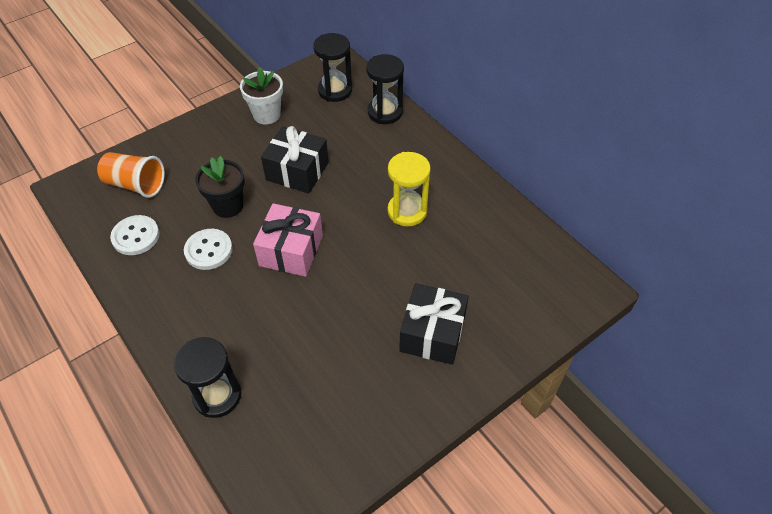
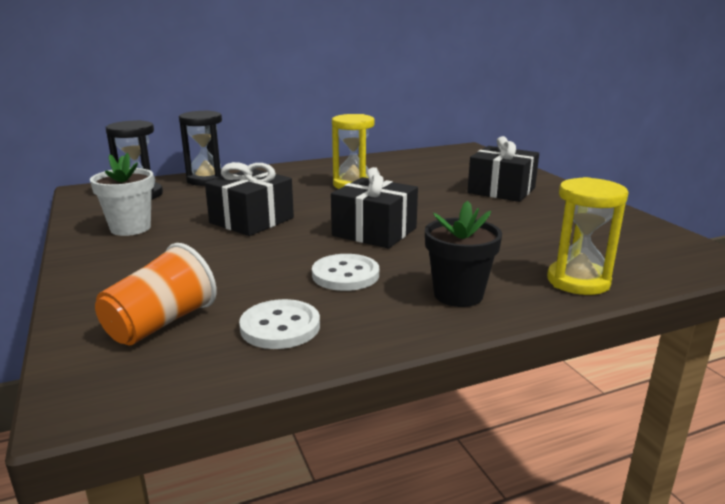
camera: 75 degrees left, 30 degrees down
(217, 395) = (578, 281): black hourglass -> yellow hourglass
(228, 206) = (274, 259): black flower pot -> black flower pot (458, 295)
(291, 250) = (374, 232): pink gift -> black gift

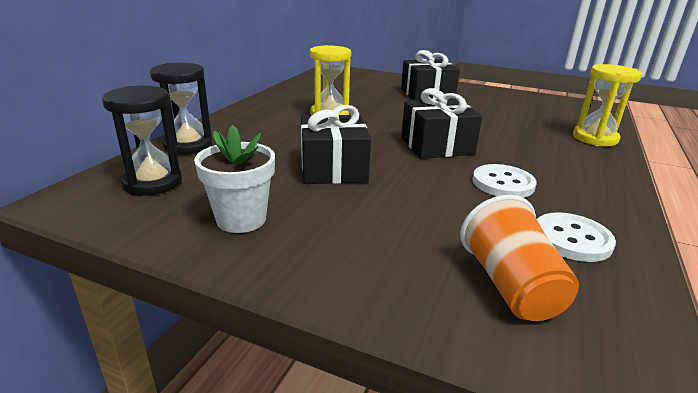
camera: 45 degrees left, 5 degrees up
(458, 295) = (579, 169): black flower pot -> none

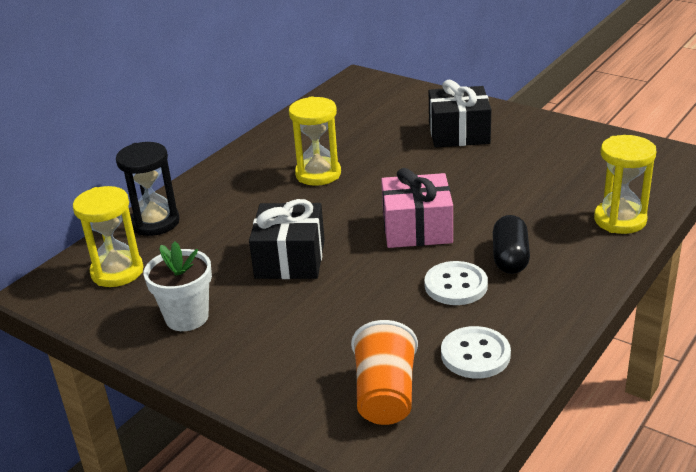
camera: 15 degrees right, 5 degrees up
(153, 183) = (117, 272): black hourglass -> yellow hourglass
(436, 146) = (417, 228): black gift -> pink gift
(532, 163) = (510, 258): none -> black capsule

